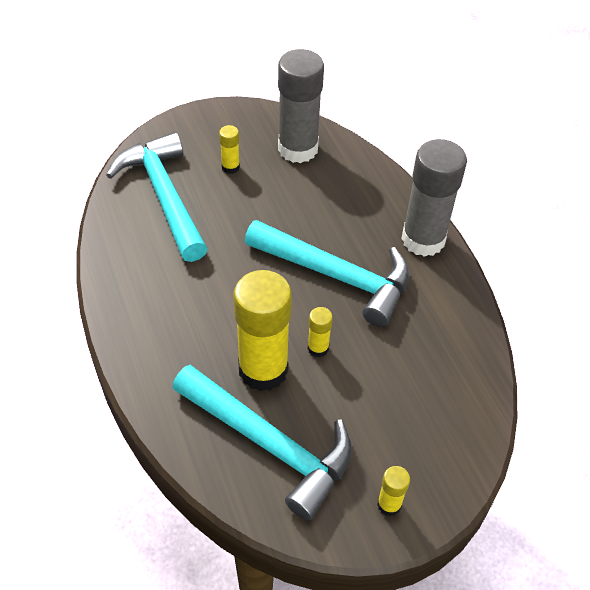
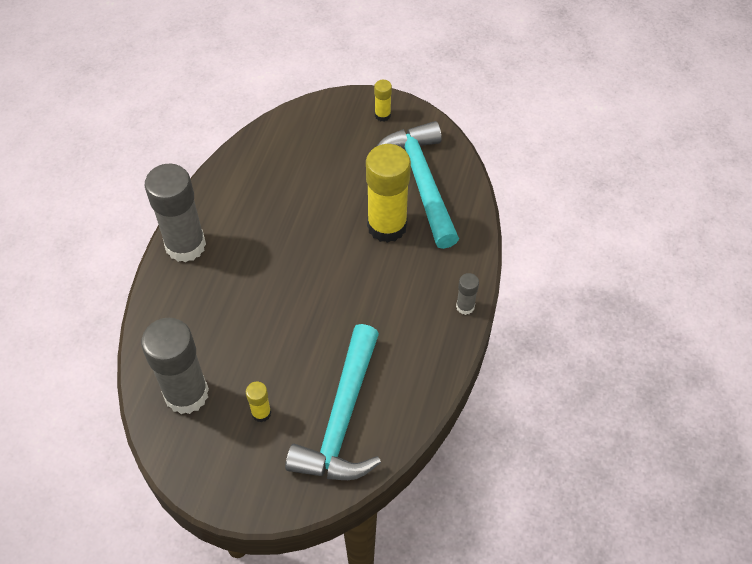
camera: 140 degrees left, 5 degrees up
(123, 338) = (465, 306): none -> grey glue stick
(318, 348) = (339, 217): yellow glue stick -> none
(336, 276) = (276, 258): turquoise hammer -> none

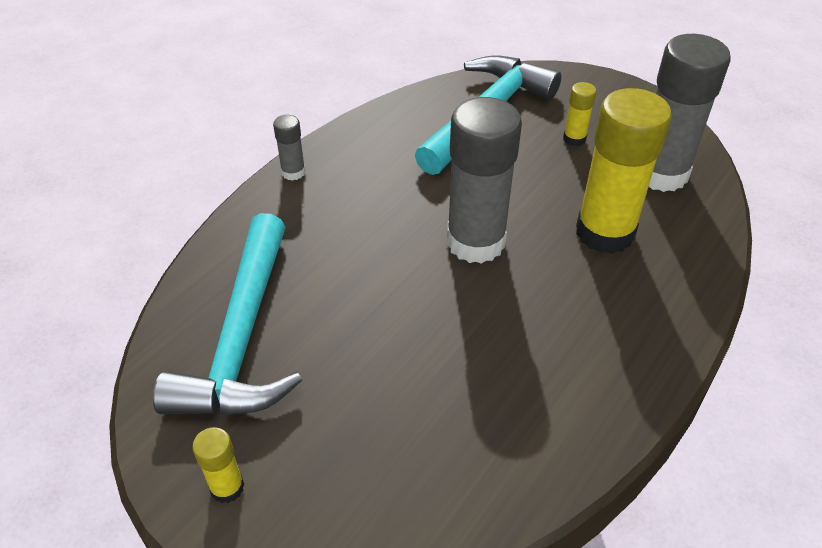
camera: 160 degrees left, 10 degrees down
(185, 245) = (651, 345): grey glue stick -> grey glue stick (475, 242)
(387, 226) = (333, 288): yellow glue stick -> yellow glue stick (605, 232)

